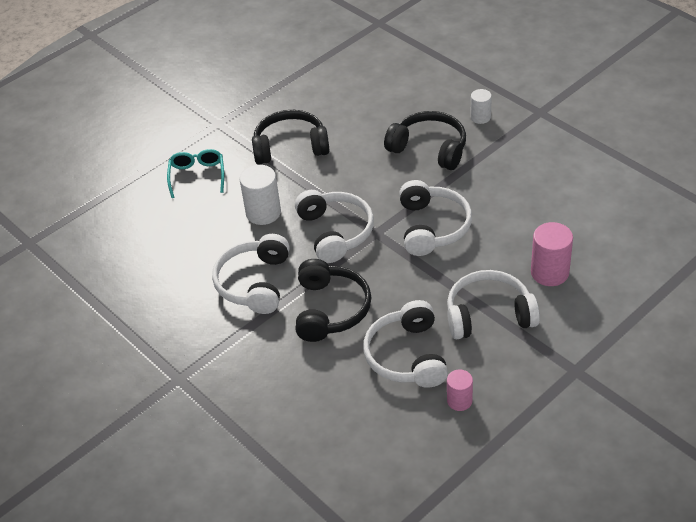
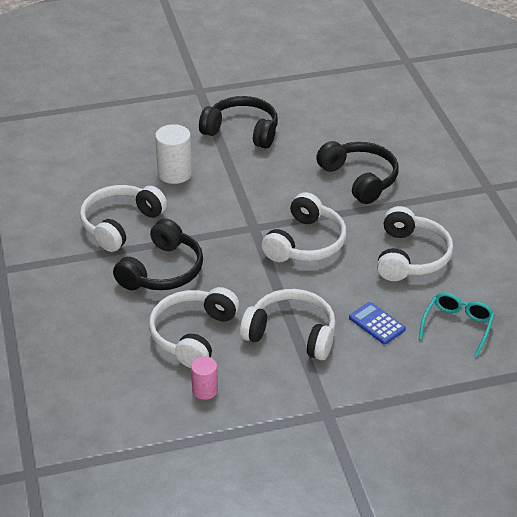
camera: 25 degrees right, 5 degrees down
(197, 176) = (147, 124): turquoise glasses -> turquoise glasses (457, 326)
(335, 232) = (220, 213): white headphones -> white headphones (410, 256)
(480, 117) = (429, 171): white cylinder -> none
(549, 272) = (377, 323): pink cylinder -> blue calculator

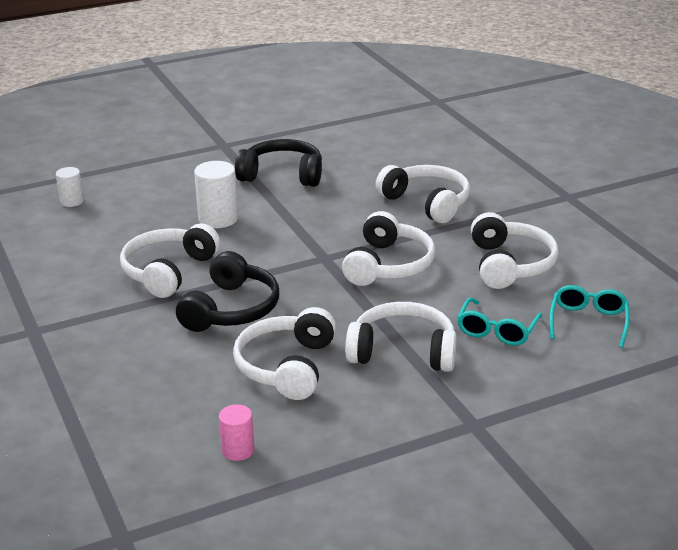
camera: 10 degrees left, 10 degrees down
(57, 138) = (72, 201): none -> white cylinder
(205, 390) = (319, 420): pink cylinder -> pink cylinder (238, 450)
(359, 179) = (427, 203): black headphones -> white headphones
(377, 323) = (497, 330): blue calculator -> turquoise glasses

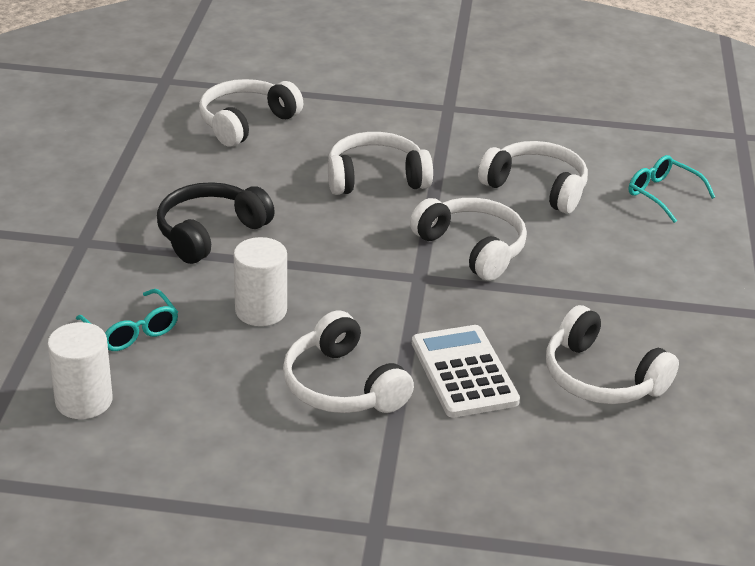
camera: 60 degrees left, 5 degrees up
(72, 201) = (84, 401): white cylinder -> white cylinder, size x1.64
(231, 309) = (464, 372): black headphones -> white calculator
(238, 450) = (718, 459): pink cylinder -> none
(403, 352) = (630, 303): white headphones -> white headphones (246, 123)
(497, 330) = (637, 241): turquoise glasses -> turquoise glasses (131, 330)

